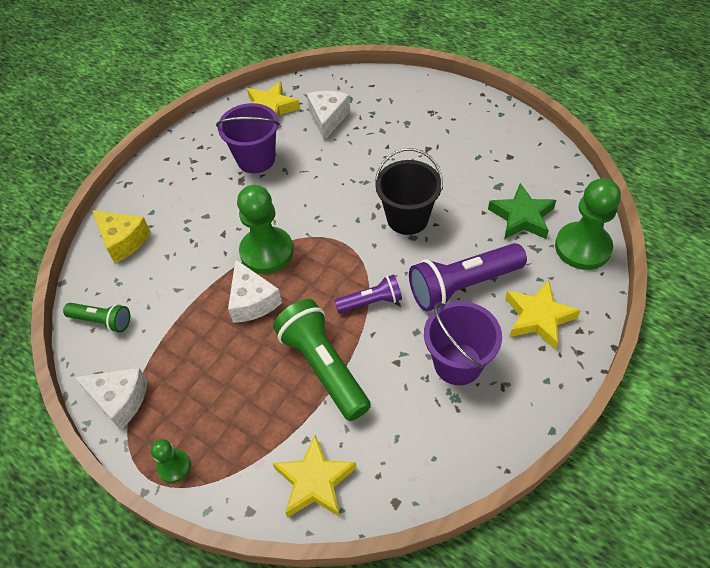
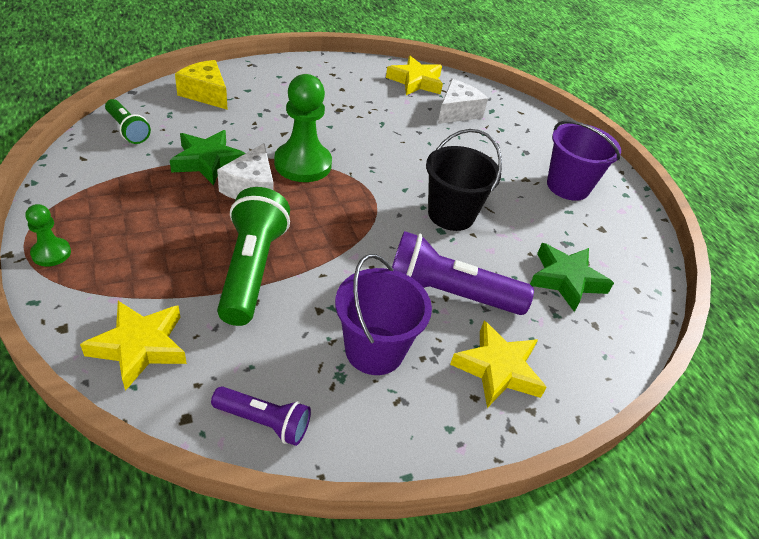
camera: 25 degrees right, 10 degrees down
(120, 400) = (73, 184): white cheese -> none
(123, 241) = (205, 94): yellow cheese -> yellow cheese turned 150 degrees clockwise
(196, 303) = (208, 161): none -> green star
(256, 159) = (366, 104): purple bucket -> purple bucket (568, 186)
(371, 302) = (349, 251): purple flashlight -> purple flashlight (264, 422)
(582, 247) = (608, 343): green pawn -> none

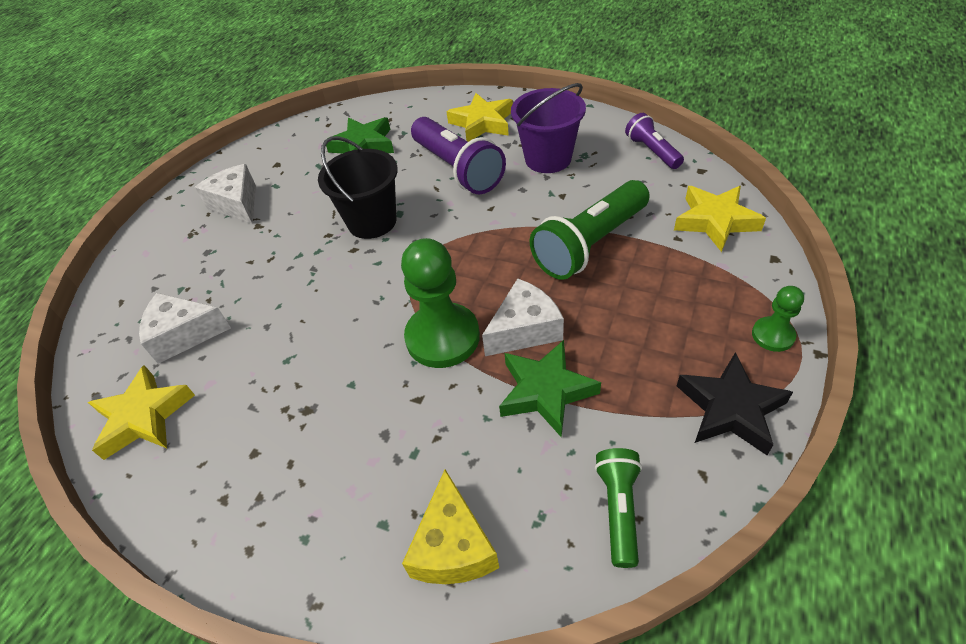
camera: 125 degrees left, 5 degrees up
(74, 194) = (730, 409): none -> black star
(568, 186) = (237, 204): purple bucket -> white cheese

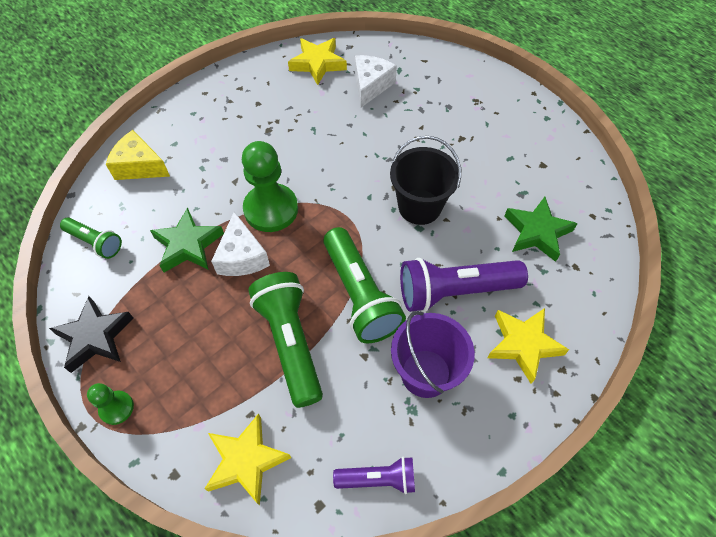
camera: 110 degrees right, 10 degrees up
(237, 204) = (498, 130): white cheese -> none
(505, 221) = (360, 295): none -> green flashlight

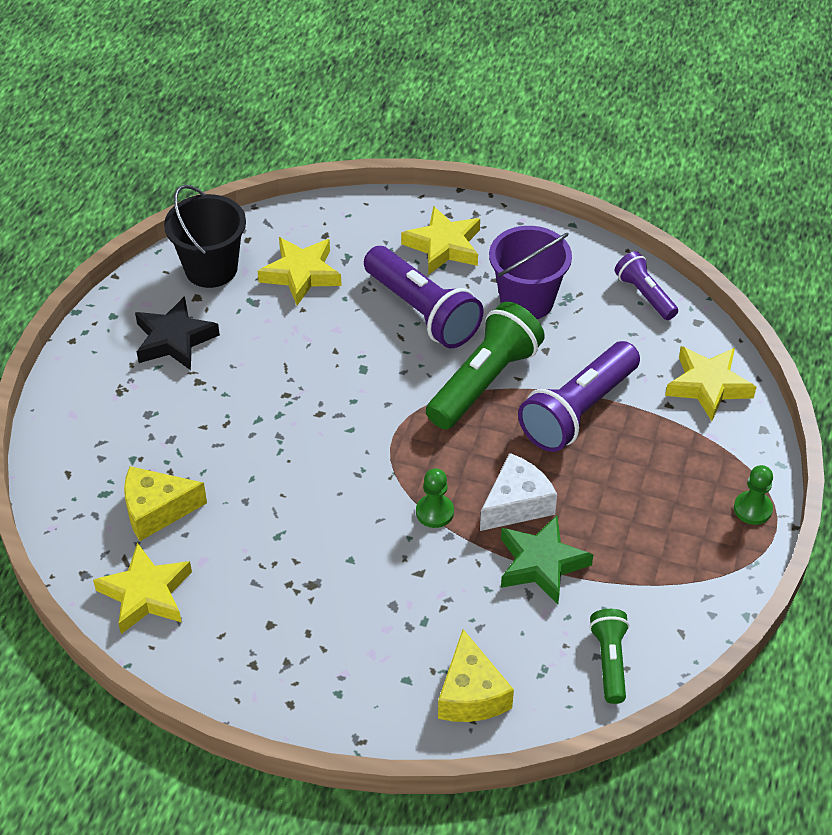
camera: 120 degrees left, 10 degrees down
(95, 337) = (708, 577): black star -> black star (174, 340)
(271, 209) = (434, 512): green pawn -> green pawn, size x0.51
(290, 342) = (578, 411): green flashlight -> purple flashlight
(371, 86) = (156, 510): white cheese -> yellow cheese
(419, 207) = (333, 379): black bucket -> black bucket (211, 268)
(537, 232) = (301, 274): green star -> yellow star

